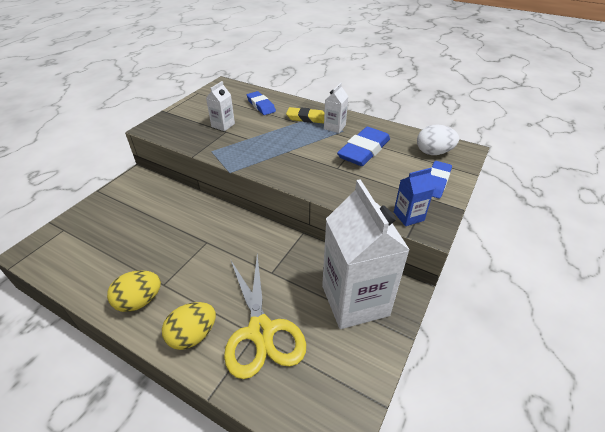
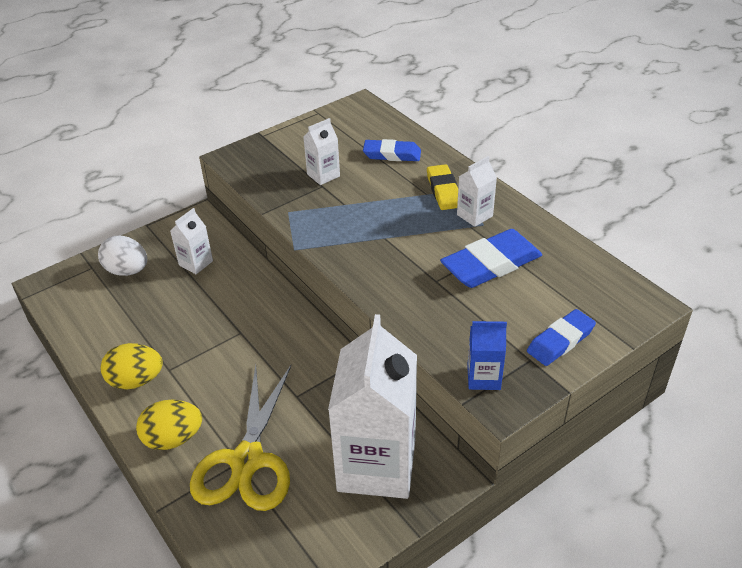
camera: 25 degrees right, 0 degrees up
(148, 206) = (196, 263): none -> white carton
(261, 106) = (392, 154): blue eraser -> blue eraser turned 75 degrees counterclockwise
(306, 118) = (444, 191): yellow eraser -> yellow eraser turned 45 degrees clockwise
(433, 152) = (593, 294): white egg -> white egg (127, 271)

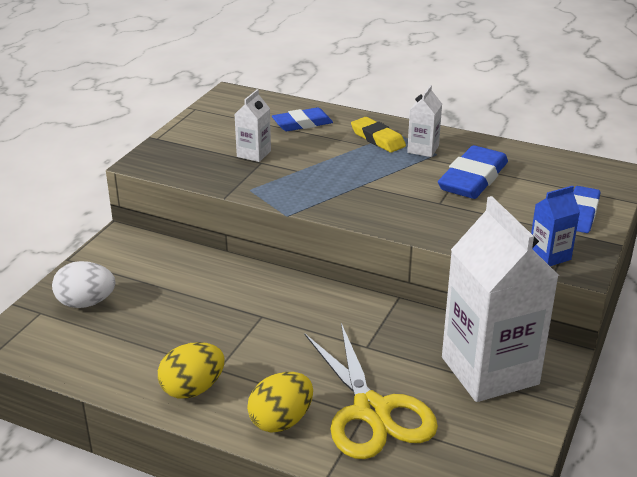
camera: 30 degrees left, 10 degrees down
(196, 263) = (157, 275): white carton -> none

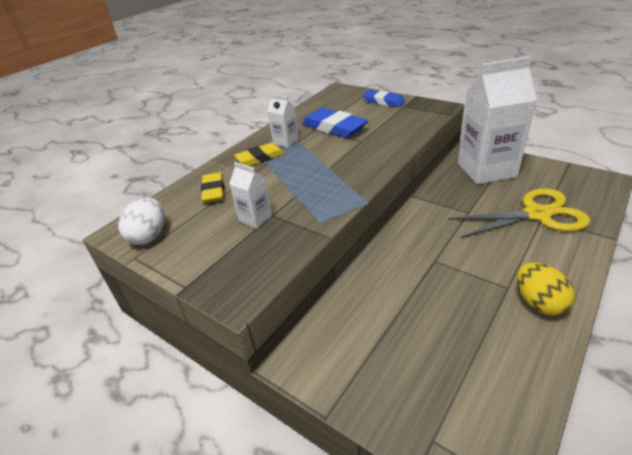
camera: 75 degrees left, 5 degrees up
(86, 303) = (416, 391): white egg -> white egg (149, 236)
(281, 421) = (561, 255): yellow egg -> none
(302, 124) = (213, 191): blue eraser -> yellow eraser
(549, 256) = (429, 113): blue carton -> none

